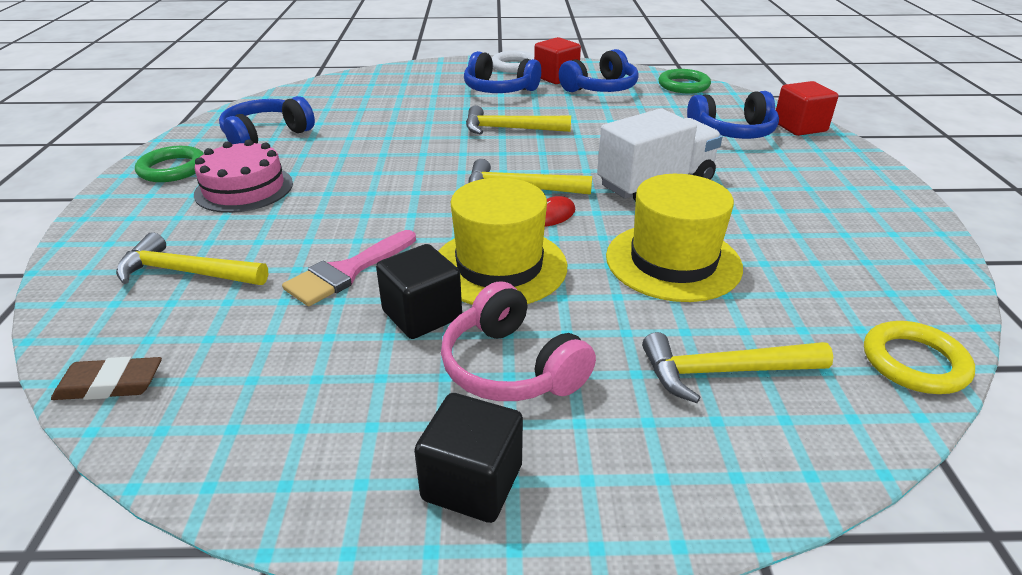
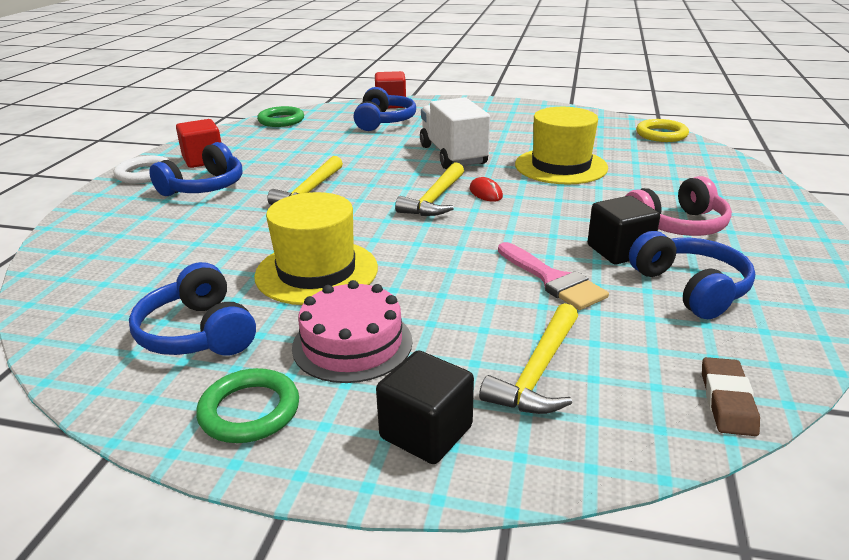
camera: 75 degrees left, 5 degrees down
(472, 482) = (784, 246): black cube -> black cube (426, 432)
(499, 266) = (556, 218): yellow hat -> yellow hat (316, 271)
(600, 88) = (253, 147): blue headphones -> blue headphones (690, 288)
(723, 372) = (674, 172): yellow hammer -> none

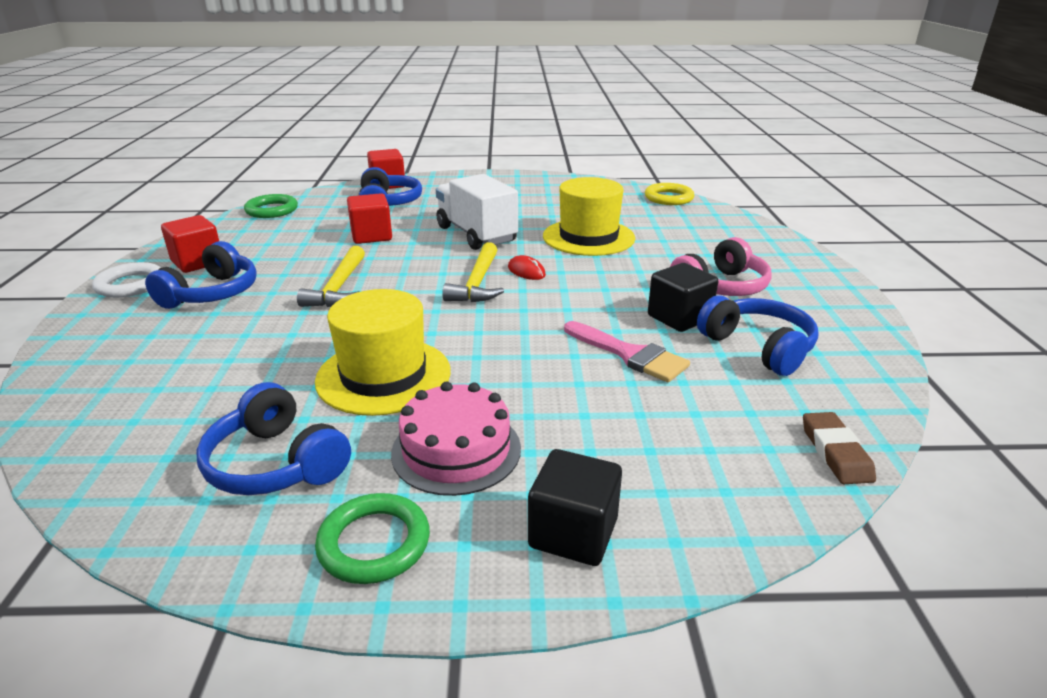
camera: 15 degrees left, 0 degrees up
(357, 149) = (371, 236): none -> red cube
(538, 372) = (655, 451): yellow hammer -> none

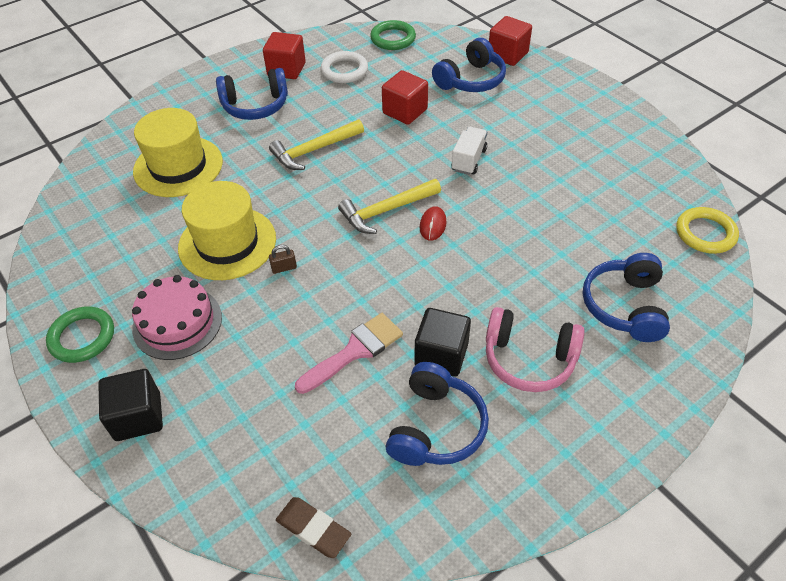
camera: 55 degrees right, 20 degrees up
(130, 285) = (235, 68): white ring -> white ring (344, 70)
(276, 463) = (117, 257): blue headphones -> blue headphones (625, 306)
(472, 355) = (284, 268): none -> brown padlock
(476, 234) = (468, 160): white truck -> white truck, size x0.55
(588, 237) = (539, 226): yellow hat -> yellow hat (178, 166)
(630, 354) = (355, 351): pink brush -> pink brush turned 135 degrees counterclockwise
(835, 452) = (313, 529): brown eraser -> brown eraser turned 75 degrees clockwise

